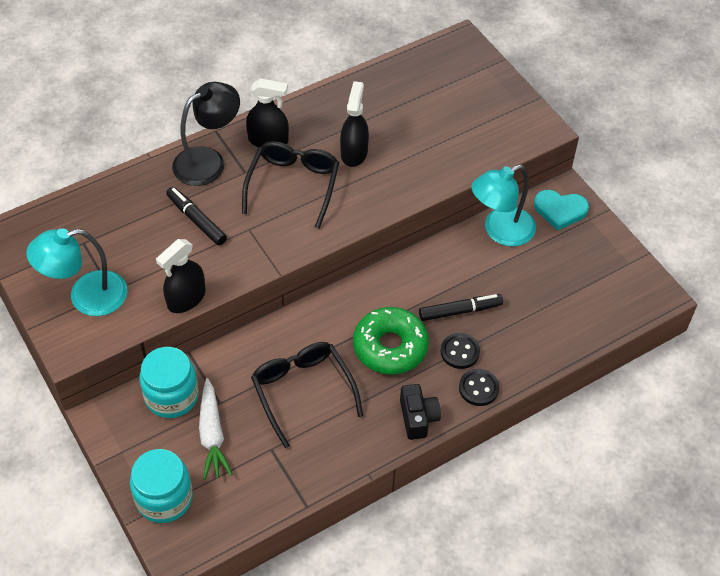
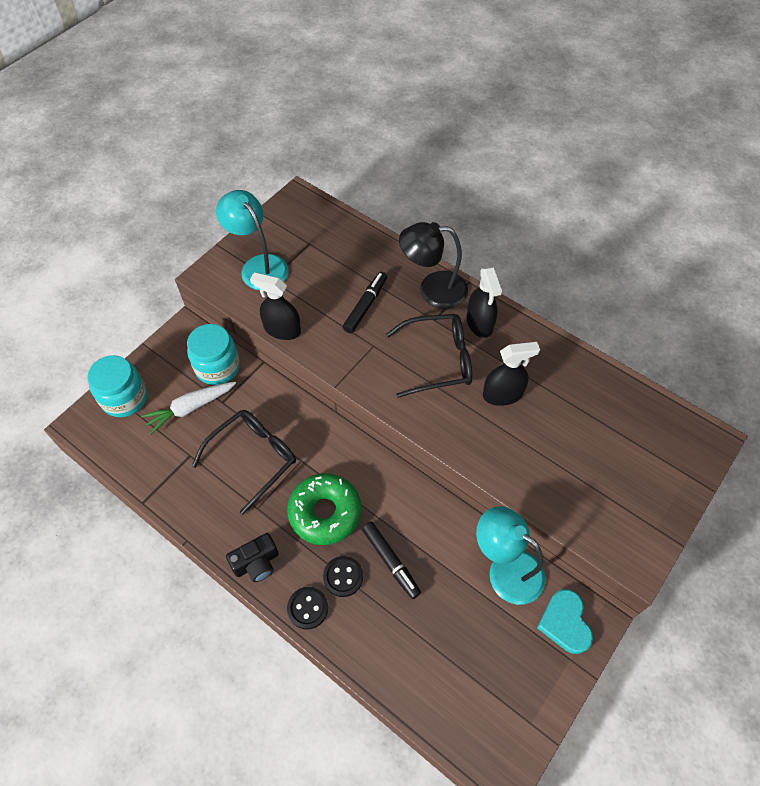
camera: 70 degrees right, 5 degrees up
(208, 161) = (432, 290): black lamp -> black lamp turned 150 degrees clockwise

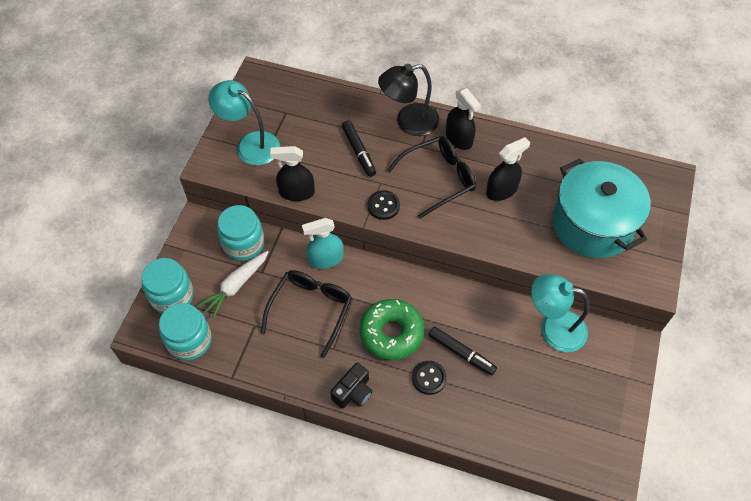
camera: 20 degrees left, 0 degrees up
(120, 450) = (189, 341): none -> turquoise jar
(292, 409) = (325, 259): none -> turquoise spray bottle
(307, 608) = (411, 412): black button -> black button (383, 206)
(365, 306) = (358, 151): black marker -> black marker turned 150 degrees clockwise
(565, 622) = (613, 352): turquoise heart -> none
(592, 465) = (592, 224): none -> turquoise pot

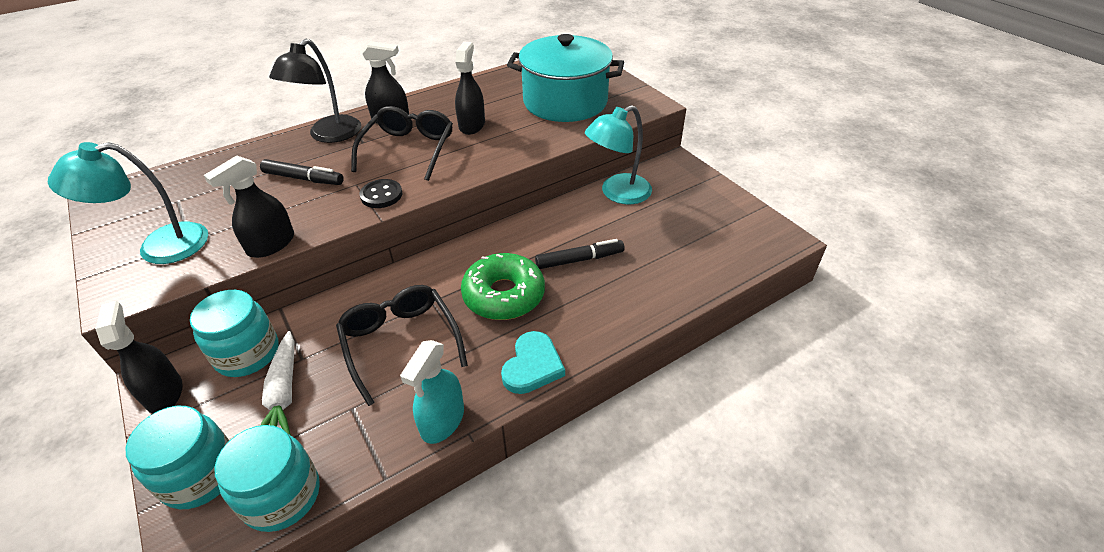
camera: 50 degrees left, 15 degrees down
(195, 233) = (164, 393): none -> black spray bottle
(325, 259) = (364, 295): turquoise spray bottle -> turquoise spray bottle (442, 420)
(353, 392) = (532, 366): black camera -> turquoise heart
(429, 378) = (580, 297): black button -> none

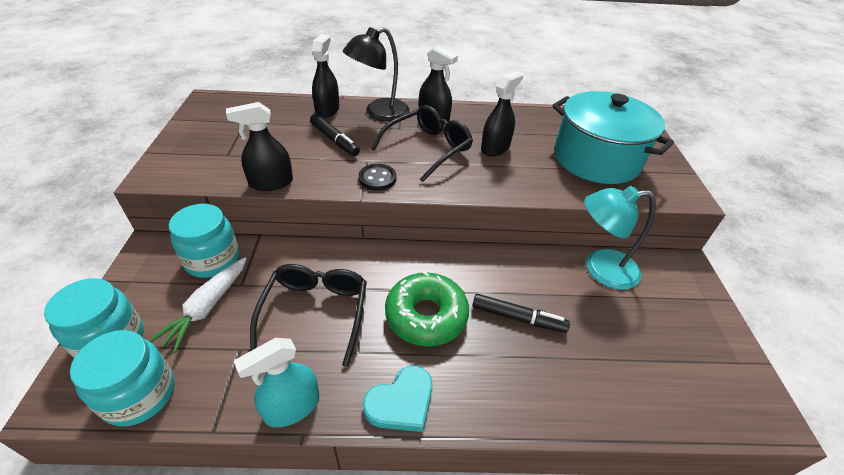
camera: 30 degrees right, 0 degrees up
(159, 247) = (206, 151): turquoise lamp -> none
(164, 393) = (145, 260): black spray bottle -> black spray bottle (327, 109)

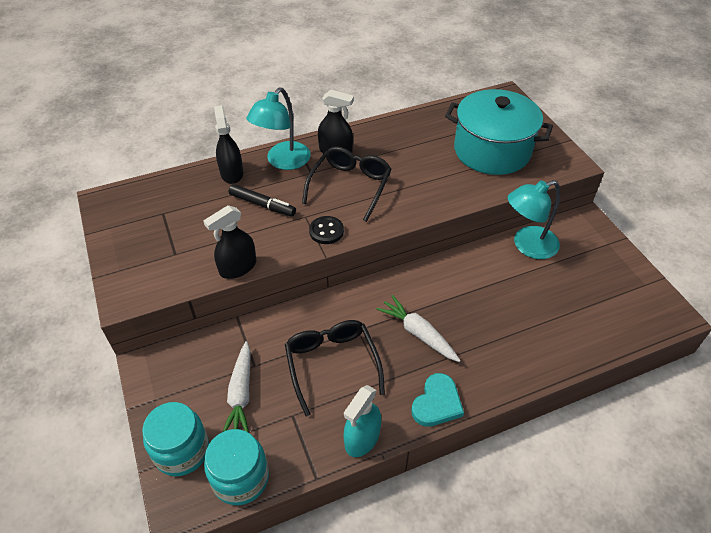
camera: 20 degrees left, 5 degrees up
(212, 259) = (213, 354): turquoise jar -> none
(379, 113) = (283, 161): black lamp -> turquoise lamp
(426, 316) = (418, 333): green donut -> white carrot
(495, 148) = (406, 166): black spray bottle -> none
(518, 318) = (486, 309): black marker -> none

